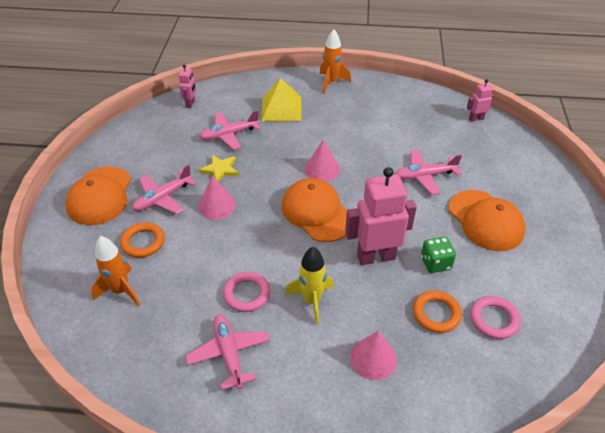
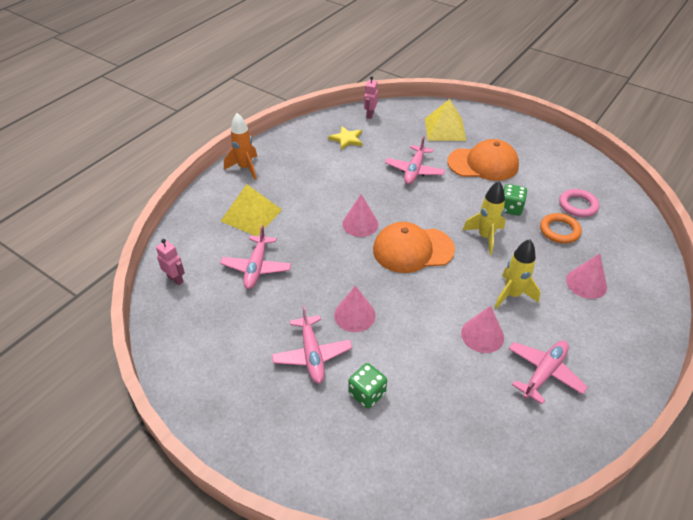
camera: 60 degrees left, 0 degrees up
(100, 196) = (265, 412): orange cap -> none
(121, 291) = (425, 435): orange rocket -> none
(143, 242) = (367, 393): orange ring -> green dice
(220, 169) = (304, 293): yellow star -> yellow star (347, 139)
(229, 353) = (544, 373): pink plane -> pink plane turned 120 degrees clockwise
(247, 294) = (482, 335): pink ring -> pink cone
(376, 257) = (485, 237): pink robot -> yellow rocket
(512, 174) = (445, 129): none -> yellow pyramid

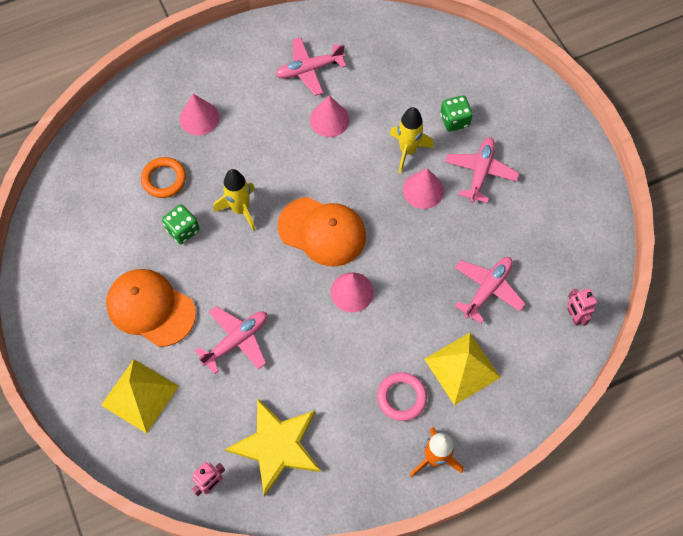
camera: 150 degrees left, 20 degrees up
(347, 139) = (276, 446): yellow star -> yellow star, size x1.86
(512, 295) = (273, 140): yellow rocket -> yellow rocket (407, 151)
(578, 205) = (113, 198): pink ring -> pink ring (401, 397)

